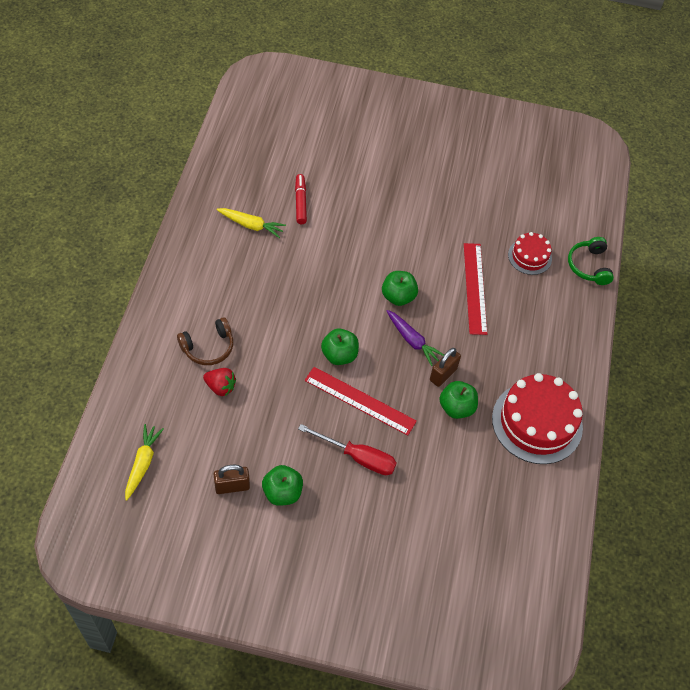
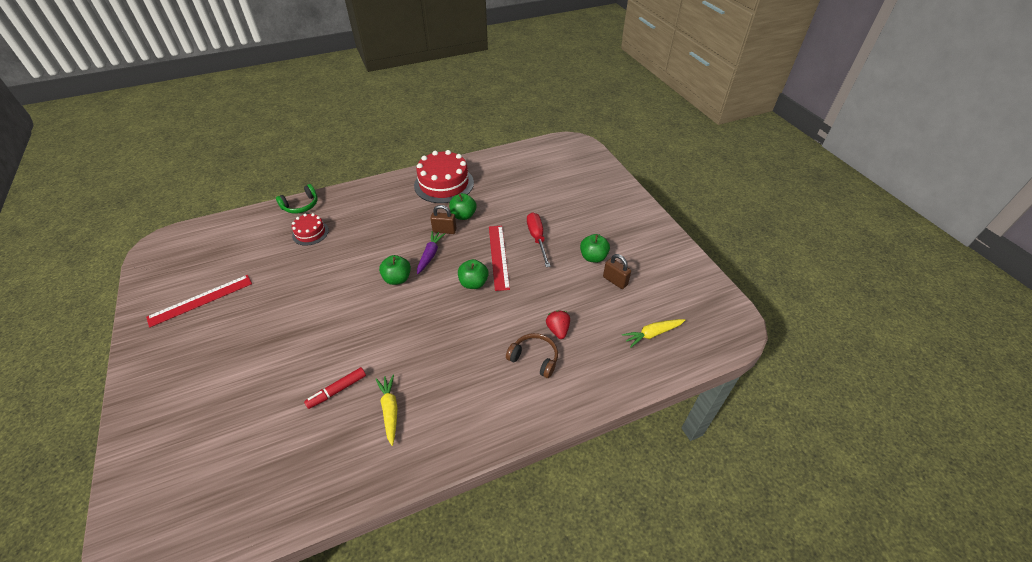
camera: 120 degrees left, 10 degrees down
(475, 288) = (359, 246): red ruler -> red ruler (201, 300)

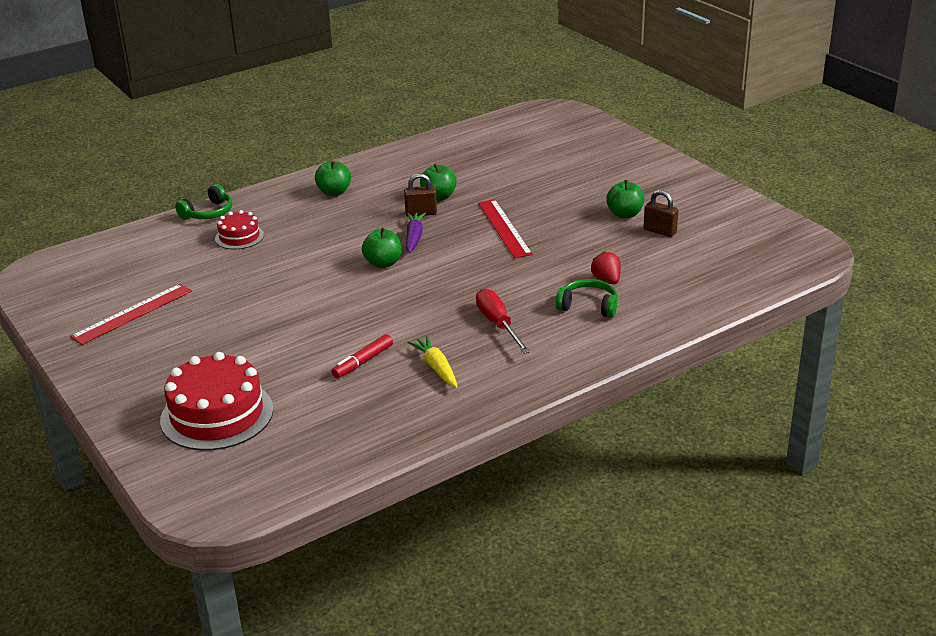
camera: 10 degrees left, 15 degrees down
(444, 184) = (396, 169): red cake -> red cake (217, 414)
(473, 283) = (483, 255): green apple -> green apple (334, 192)
(534, 358) = (588, 306): brown headphones -> green headphones
(537, 238) = (546, 206): red screwdriver -> red screwdriver (498, 324)
(652, 334) = (720, 269): yellow carrot -> none

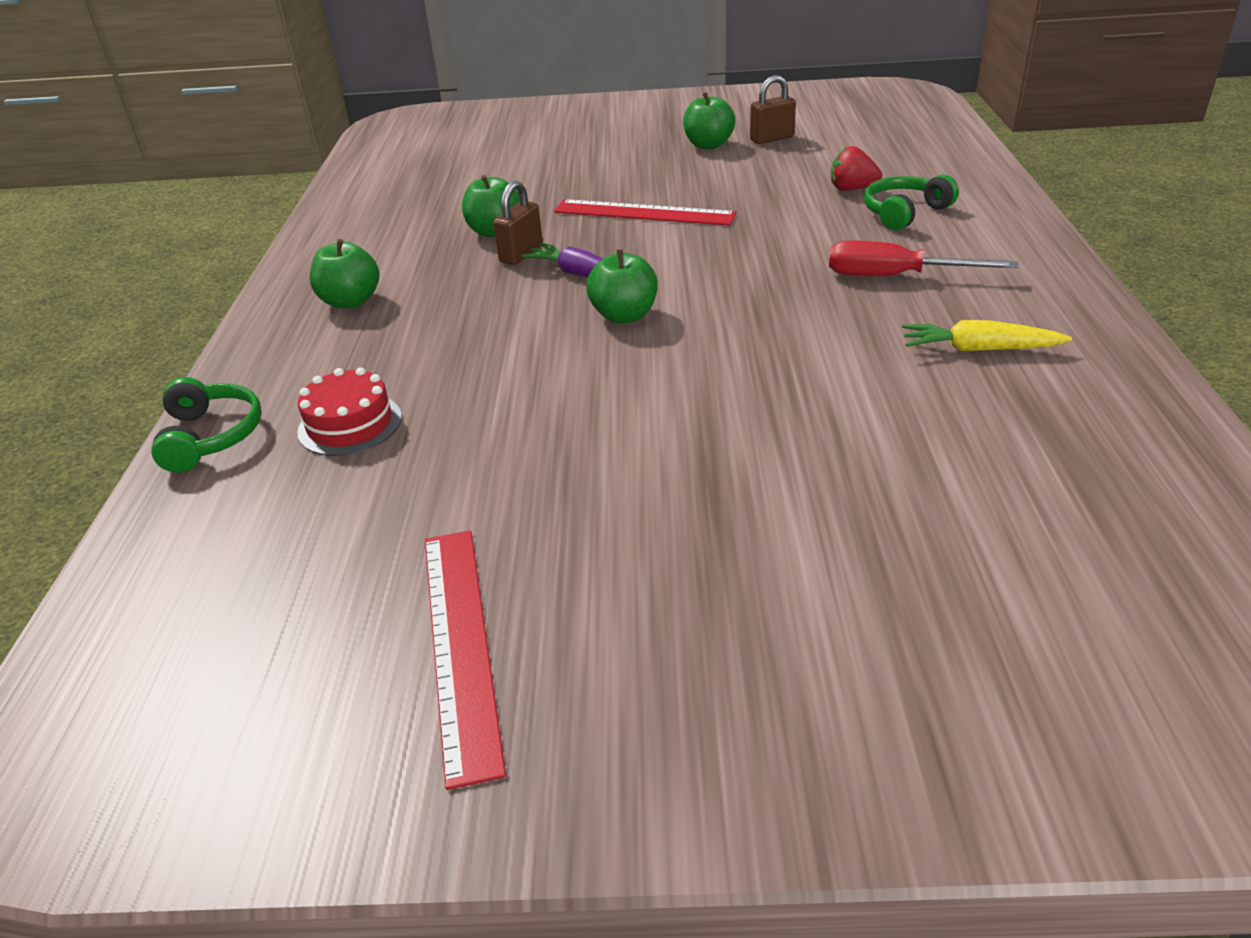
camera: 55 degrees left, 5 degrees up
(217, 414) = (982, 623): red cake -> none
(363, 362) = (910, 407): red marker -> none

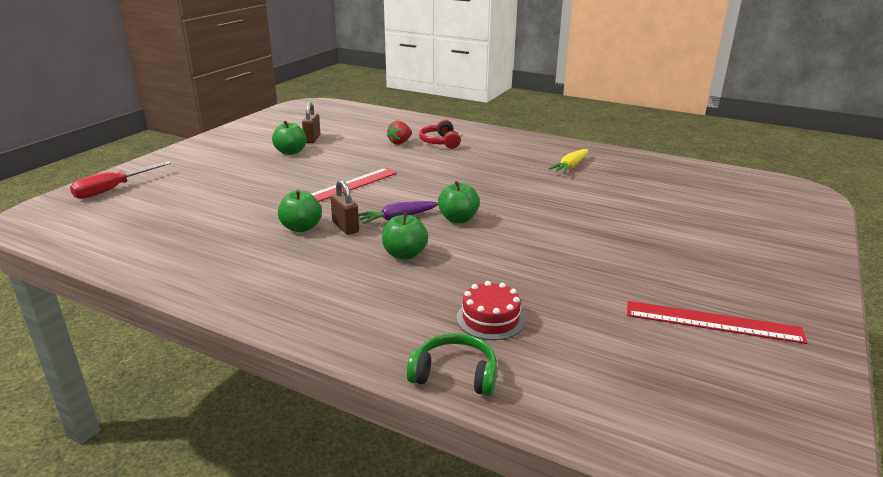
camera: 65 degrees left, 10 degrees down
(350, 301) = (327, 292): green apple -> green apple (404, 254)
(895, 276) = (495, 160): red screwdriver -> red screwdriver (113, 189)
(904, 213) = (440, 142): green headphones -> red headphones

